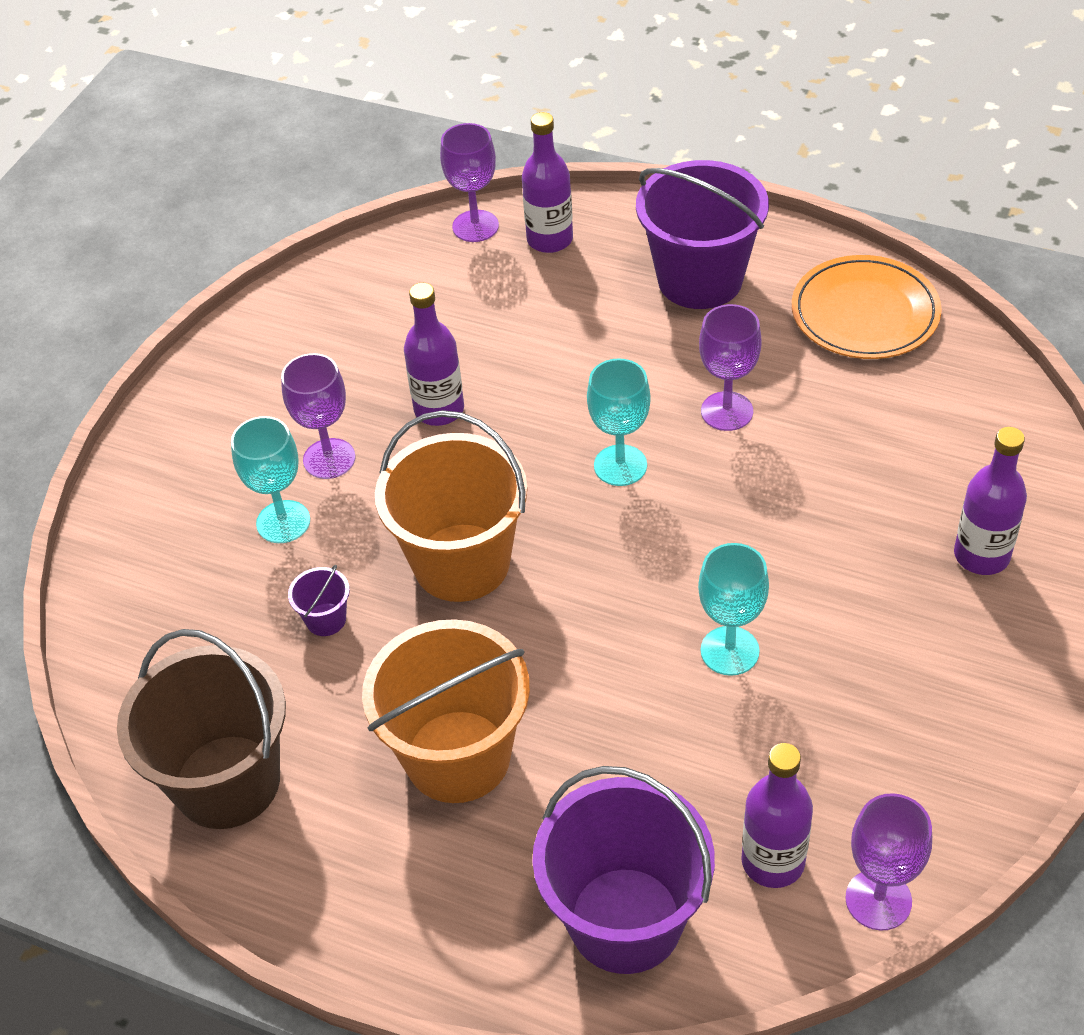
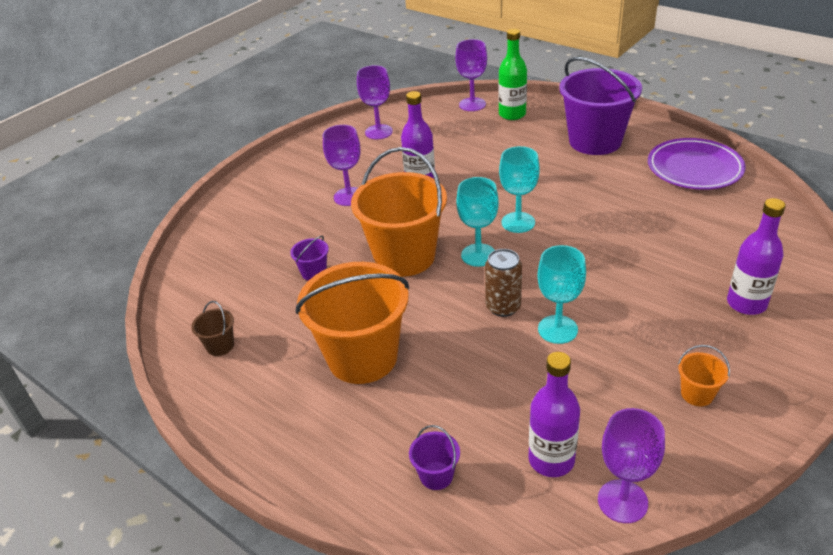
camera: 15 degrees right, 10 degrees down
(227, 782) = (220, 346): brown bucket -> brown bucket, size x0.41
(283, 522) = (311, 222): turquoise goblet -> turquoise goblet (478, 255)
(550, 240) = (512, 114): purple bottle -> green bottle
(625, 920) = (436, 475): purple bucket -> purple bucket, size x0.41
(640, 627) = (503, 307): none -> brown can
(727, 411) = (593, 205): purple goblet -> purple goblet (378, 132)
(865, 313) = (694, 168): orange plate -> purple plate
(941, 718) = (697, 394): none -> orange bucket

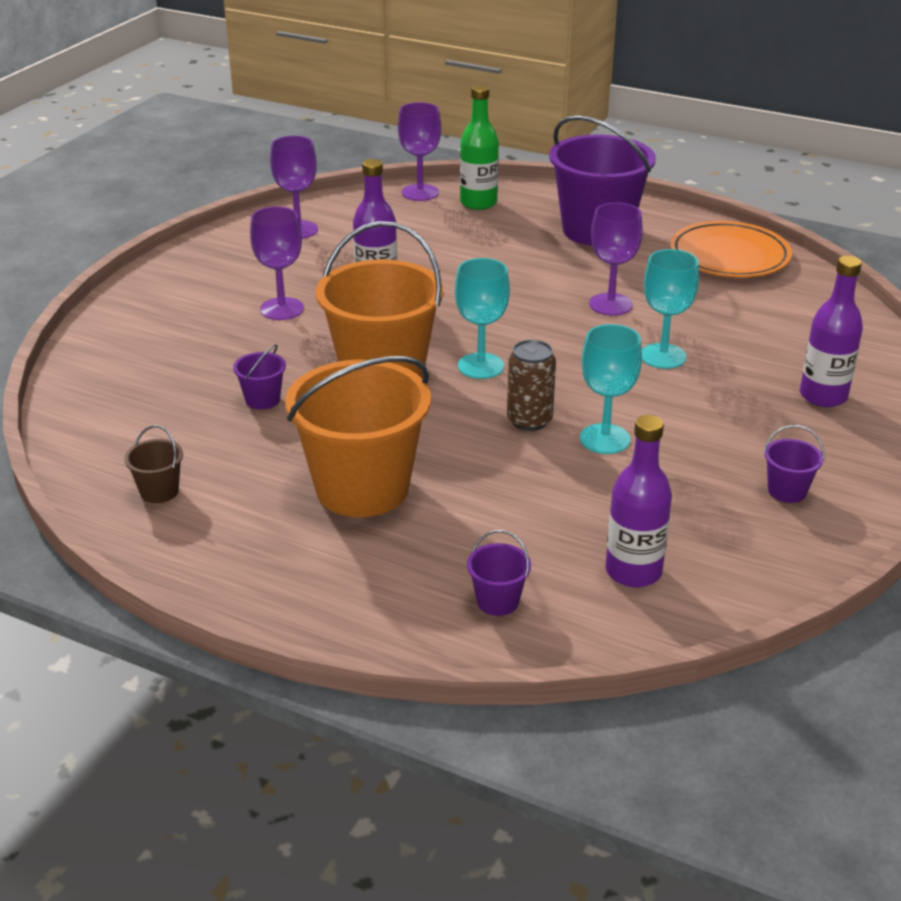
camera: 15 degrees left, 5 degrees down
(518, 222) = (522, 327): turquoise goblet -> turquoise goblet (663, 356)
(622, 501) = (727, 602): purple goblet -> purple goblet (610, 304)
(694, 168) = (729, 256): purple plate -> orange plate
(697, 394) = (787, 491): orange bucket -> purple bucket

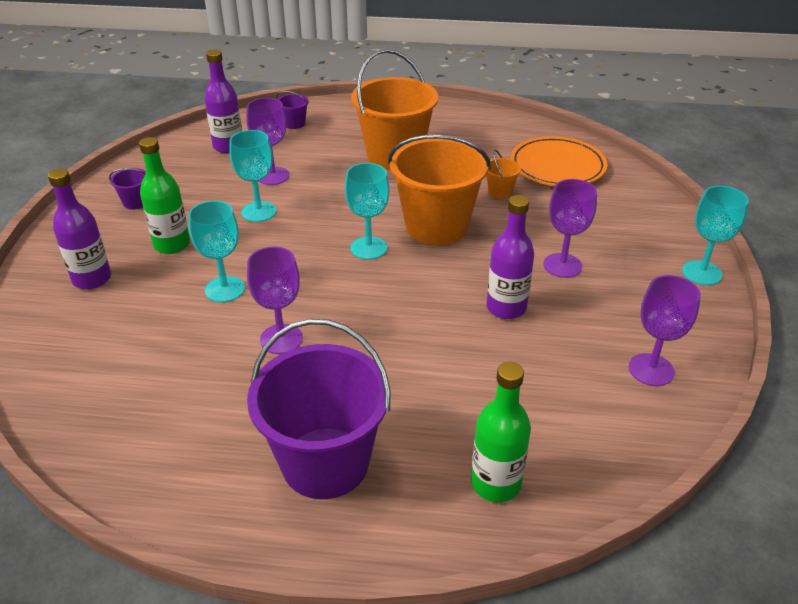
camera: 160 degrees right, 5 degrees up
(153, 277) = (701, 273): none -> turquoise goblet
(159, 491) = (502, 134): brown bucket -> none
(262, 399) = (500, 191): purple bucket -> orange bucket
(420, 193) = (582, 486): purple goblet -> purple goblet (273, 176)
(529, 420) = (314, 214): brown can -> none
(727, 417) = (172, 244): none -> green bottle
(729, 256) = (157, 453): orange plate -> orange plate (557, 166)

